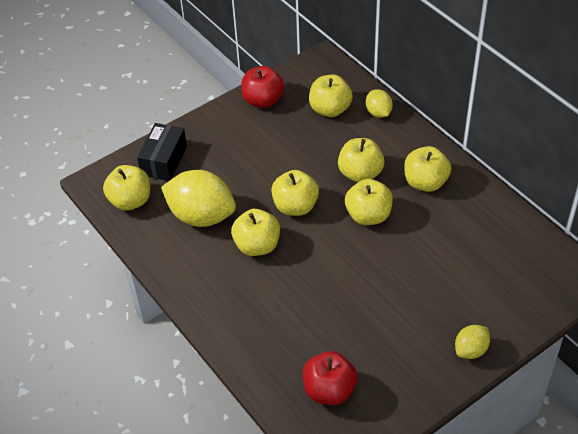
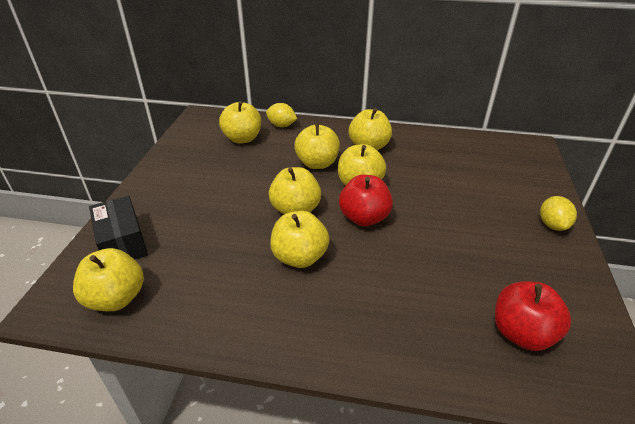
camera: 45 degrees left, 10 degrees down
(201, 216) = (215, 265): yellow lemon -> none
(263, 101) = (178, 157): red apple -> red apple (364, 218)

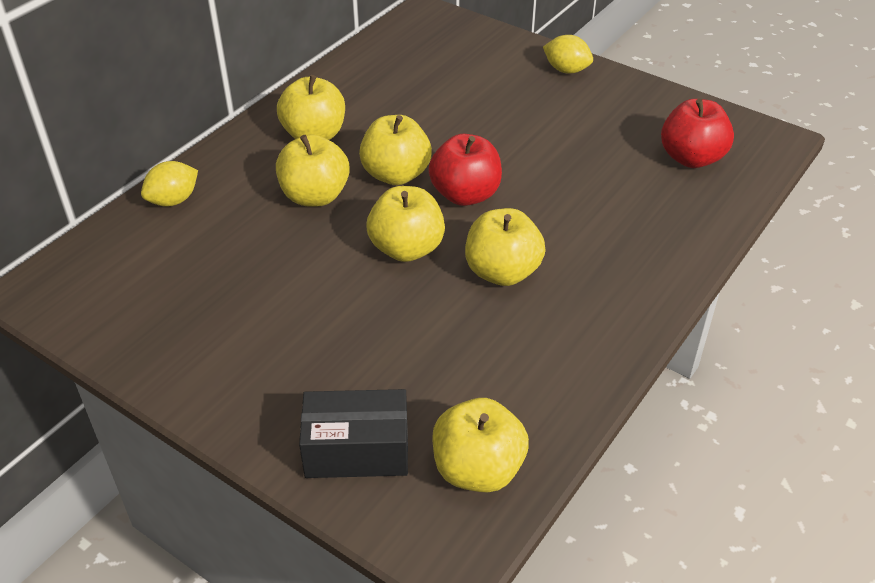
camera: 65 degrees left, 5 degrees up
(242, 138) = (173, 255): yellow apple -> none

